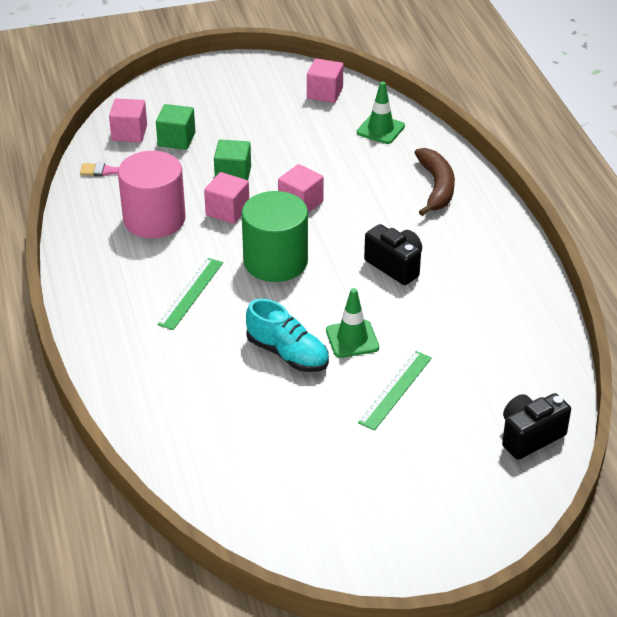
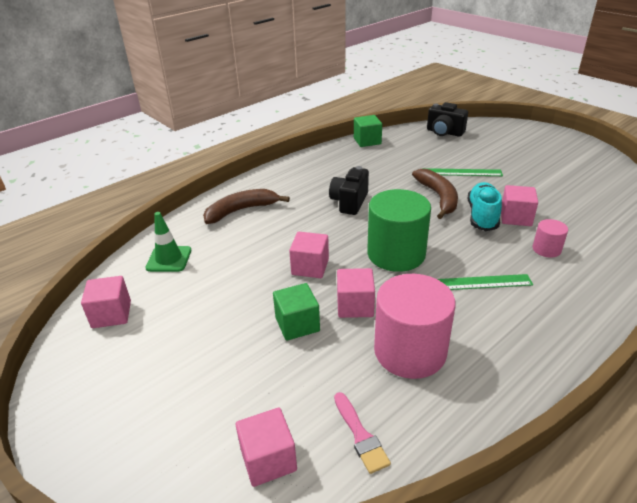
camera: 115 degrees left, 5 degrees down
(176, 139) = (258, 401): green cube -> green cube (367, 141)
(194, 367) = (546, 249): none -> pink cylinder
(263, 379) = (515, 217): none -> pink cube
(352, 339) = (438, 197): green traffic cone -> brown banana

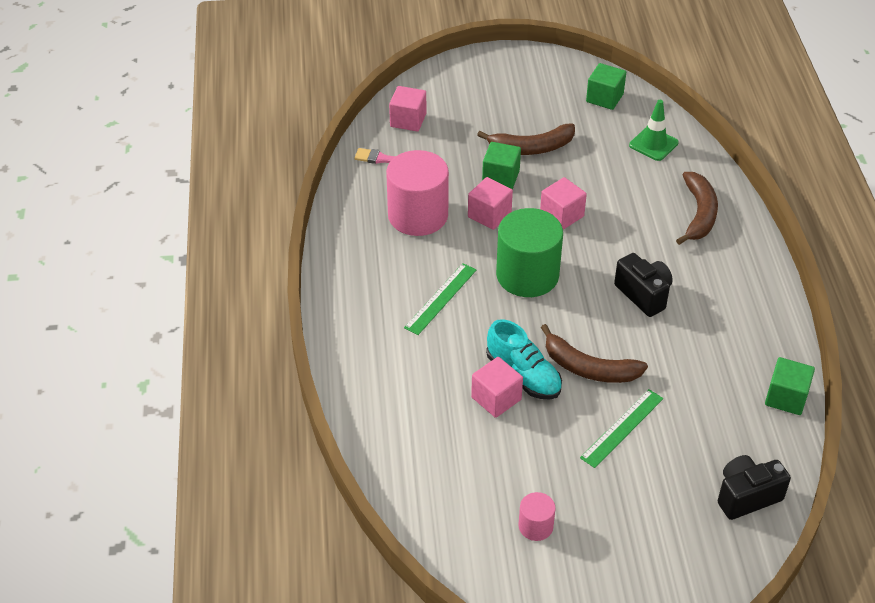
camera: 125 degrees right, 10 degrees up
(111, 314) = (604, 98): pink cube -> green cube
(234, 326) = (531, 148): none -> brown banana
(546, 249) = (432, 377): pink cylinder -> pink cylinder (535, 526)

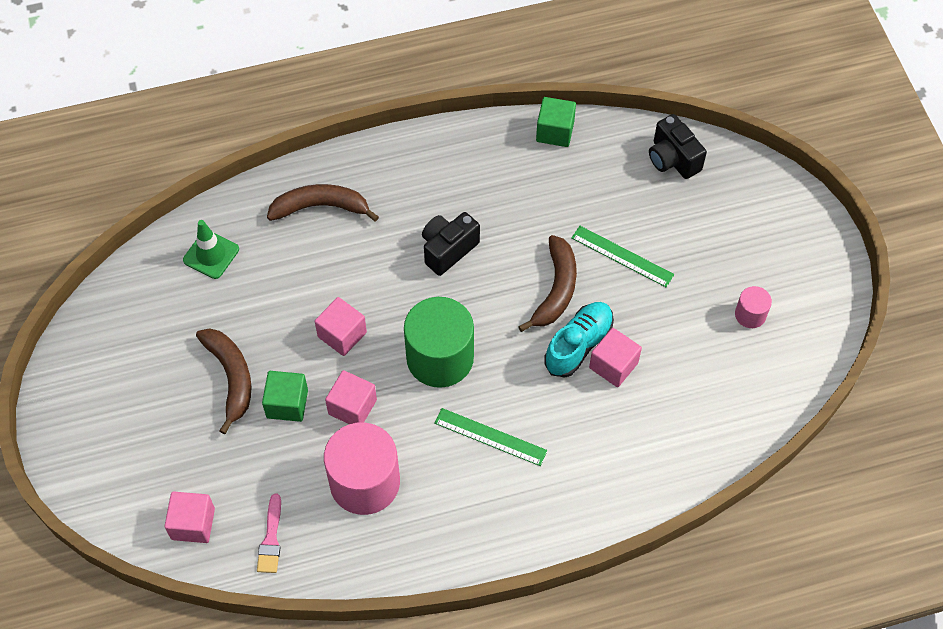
camera: 100 degrees left, 15 degrees up
(604, 98) = (131, 310): green cube -> none

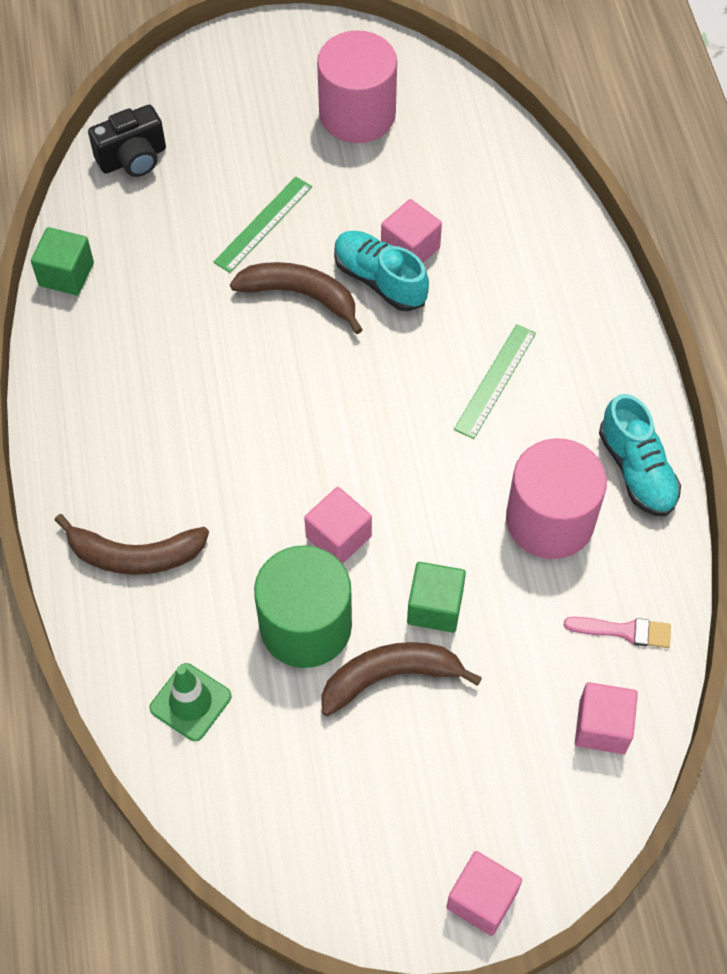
camera: 85 degrees left, 0 degrees up
(321, 207) = (134, 555): brown banana -> brown banana turned 90 degrees counterclockwise
(352, 407) = (445, 529): pink cube -> pink cube (482, 899)
(414, 548) = (637, 470): none -> turquoise shoe
(440, 357) = (383, 426): green cylinder -> green cylinder (305, 626)
(448, 249) = (226, 407): black camera -> none
(750, 314) = (357, 114): pink cylinder -> pink cylinder, size x2.12

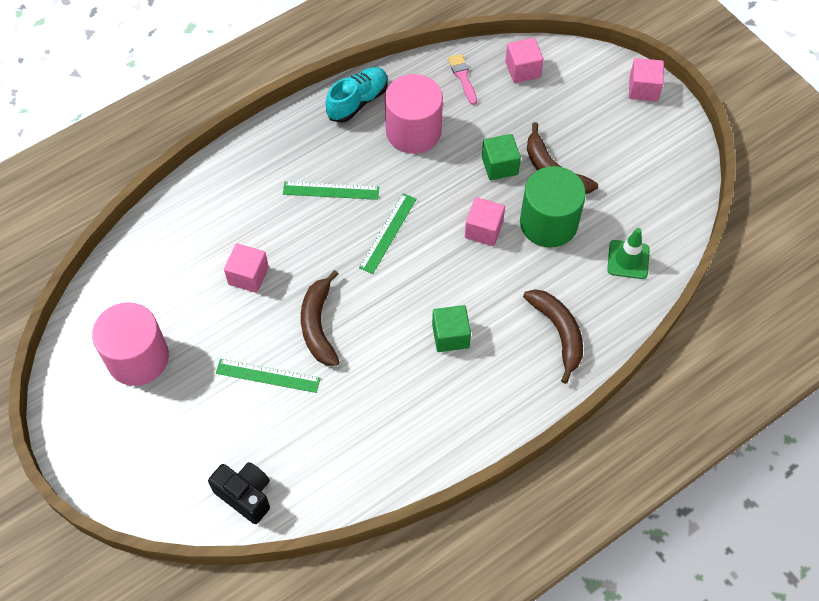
camera: 115 degrees left, 0 degrees up
(66, 274) = (373, 486): green cube -> green cube (450, 336)
(379, 280) = (283, 283): turquoise shoe -> none
(394, 420) = (388, 233): none -> green ruler

